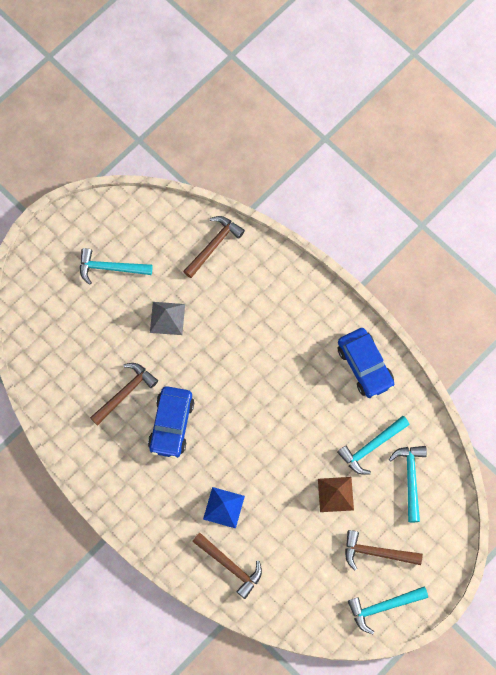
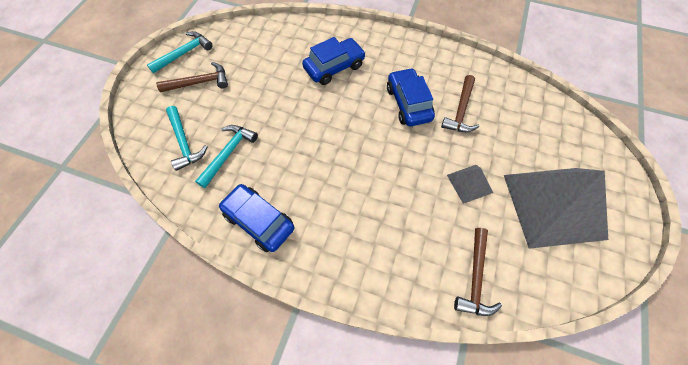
camera: 155 degrees right, 10 degrees down
(110, 268) = (553, 206): turquoise hammer -> grey pyramid
(223, 507) = (334, 67): blue pyramid -> blue car
(230, 565) = (310, 37): brown hammer -> none
(335, 494) = (248, 107): brown pyramid -> none

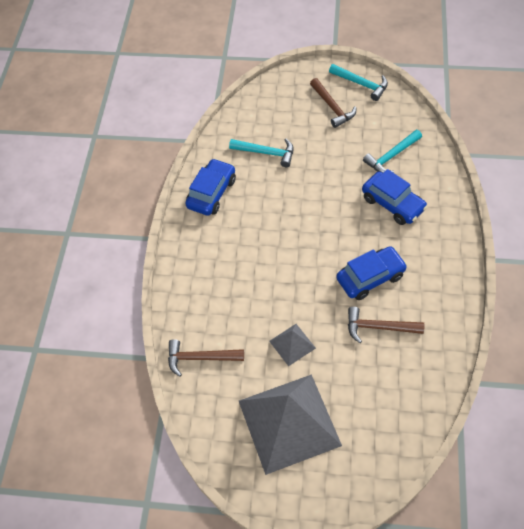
camera: 80 degrees right, 5 degrees down
(184, 142) = (267, 120): turquoise hammer -> turquoise hammer (391, 156)

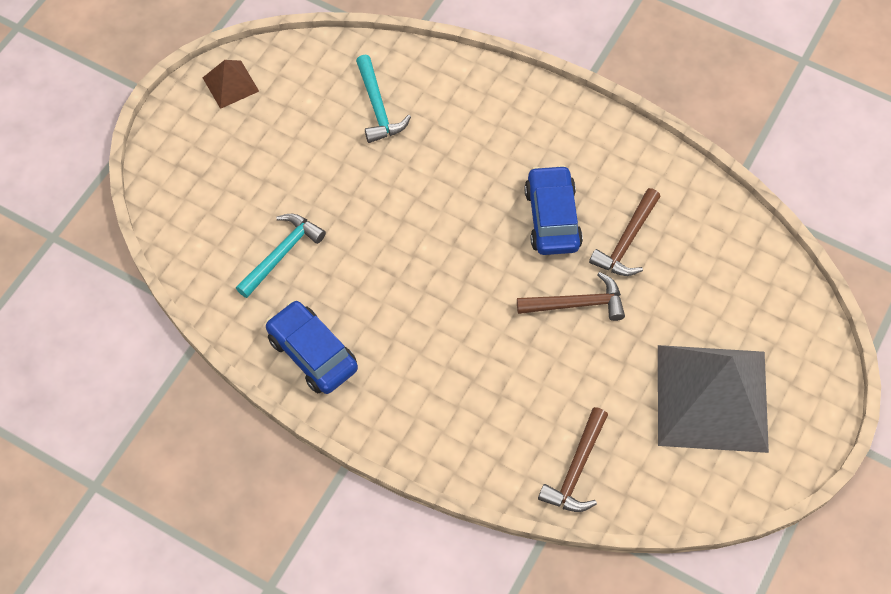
camera: 70 degrees left, 5 degrees up
(292, 344) = (606, 349): grey pyramid -> none
(332, 107) = (250, 137): brown hammer -> brown hammer (576, 304)
(361, 84) = (230, 84): turquoise hammer -> brown pyramid
(392, 203) = (454, 141): blue car -> none

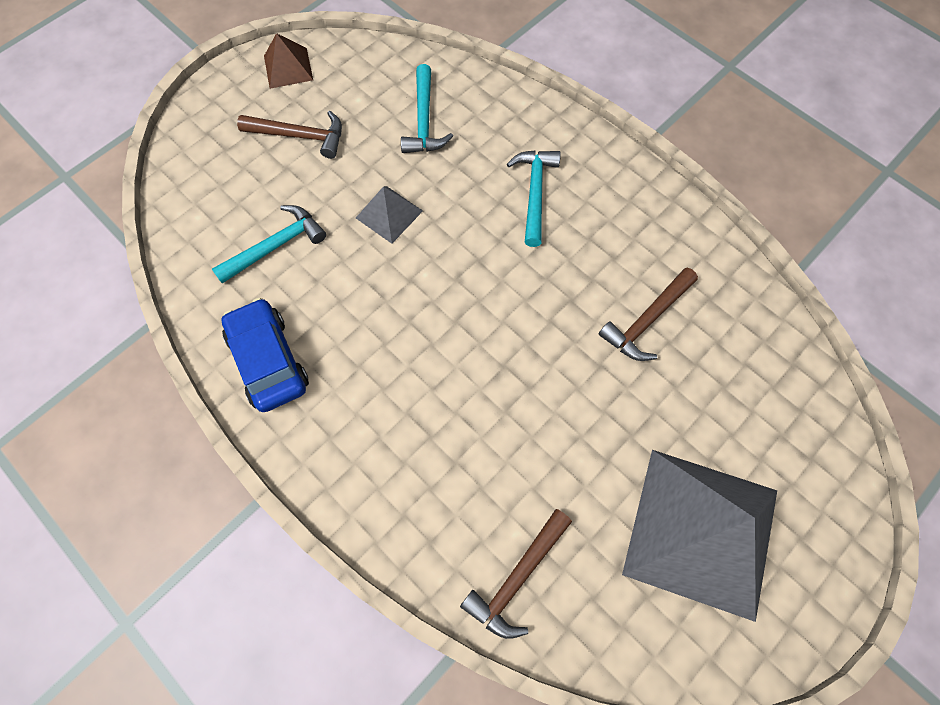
camera: 15 degrees right, 5 degrees up
(374, 201) = (389, 214): none -> grey pyramid
(499, 152) = (534, 193): none -> turquoise hammer
(552, 218) = (571, 275): blue car -> none
(576, 304) = (571, 377): brown hammer -> brown hammer (300, 136)

